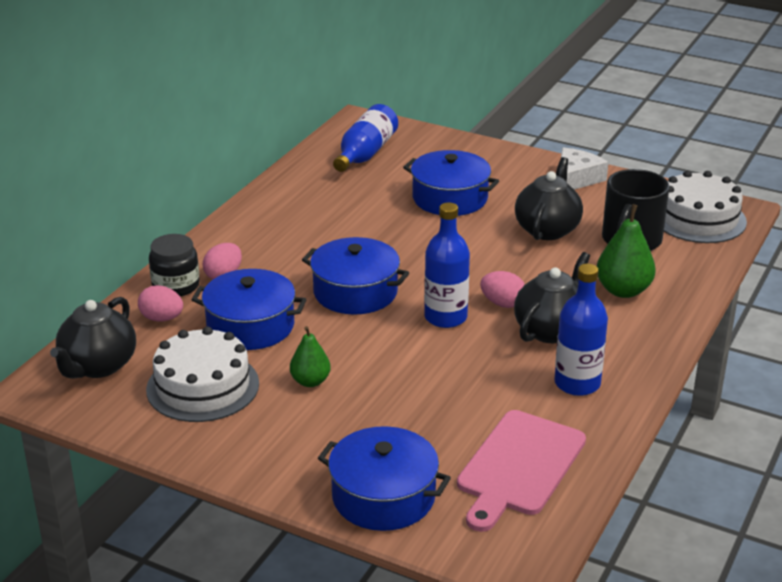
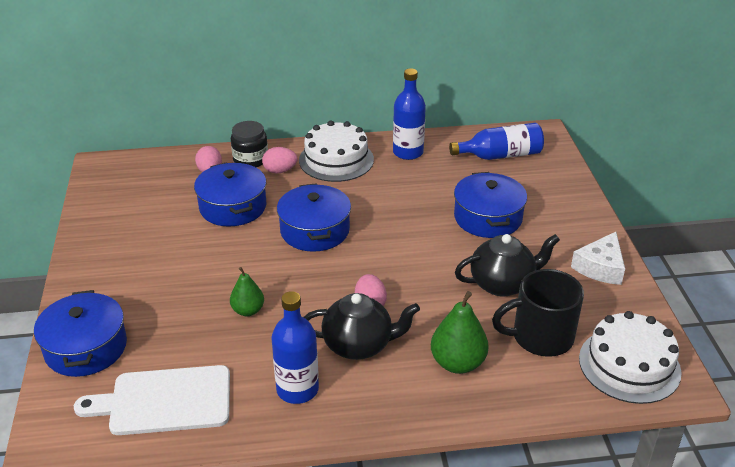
camera: 55 degrees right, 5 degrees up
(98, 366) = (141, 173): black teapot -> none
(203, 386) = (151, 219): white cake -> white cake (336, 160)
(310, 381) = (191, 259): green pear -> green pear (248, 310)
(445, 317) = (324, 284): blue bottle -> blue bottle (408, 152)
(519, 467) = (164, 401): pink cutting board -> white cutting board
(576, 179) = (600, 267): white cheese -> white cheese turned 120 degrees clockwise

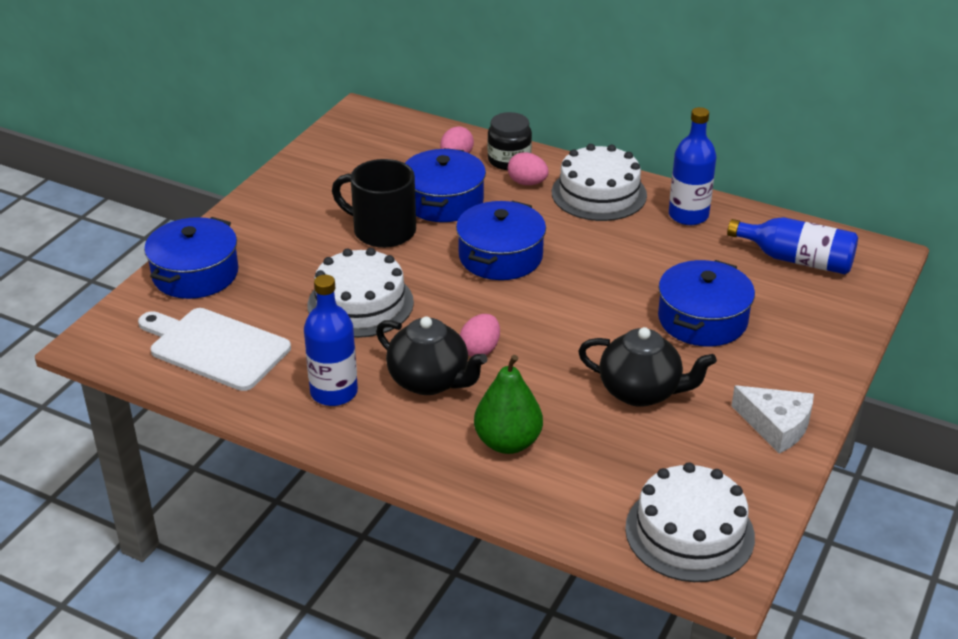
camera: 35 degrees right, 0 degrees up
(248, 310) = (360, 304): green pear -> white cake
(540, 337) = (622, 460): black mug -> black mug (382, 231)
(600, 267) = (776, 425): white cheese -> white cheese turned 120 degrees counterclockwise

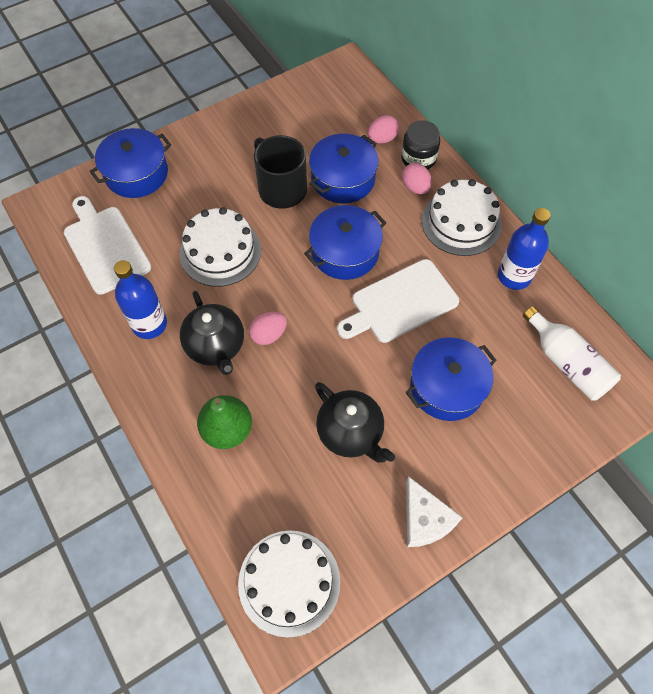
camera: 30 degrees right, 25 degrees up
(596, 274) = (400, 303): none -> white cutting board
(796, 259) = (566, 362): blue bottle -> white bottle

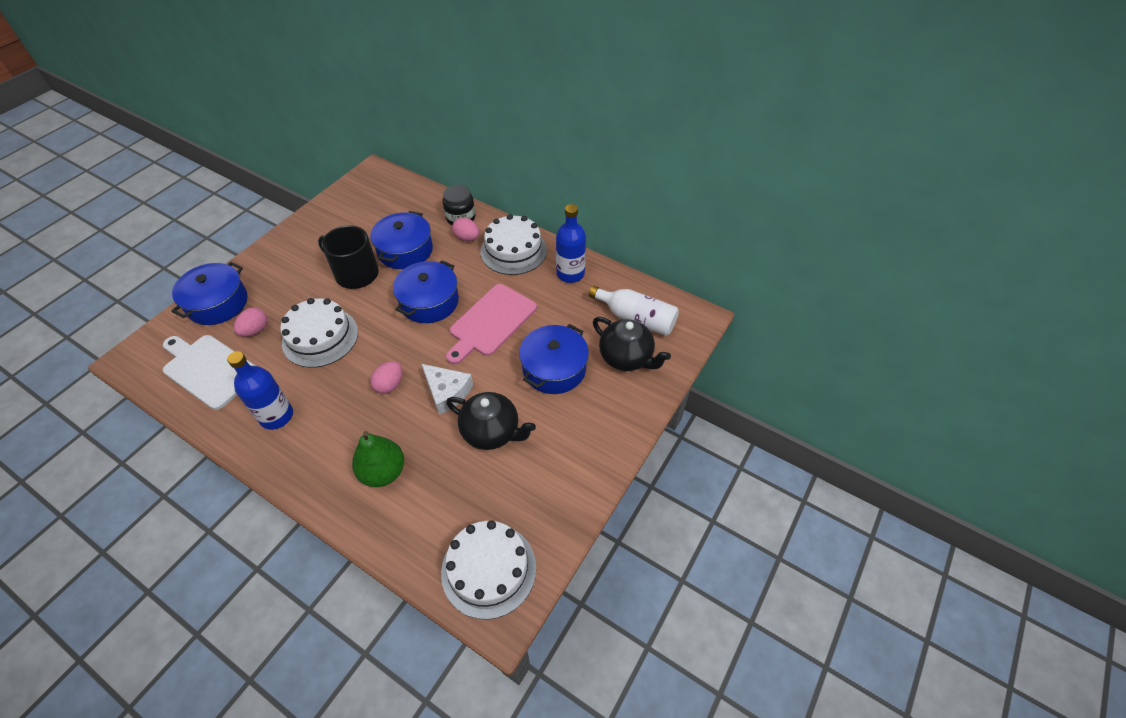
camera: 25 degrees left, 10 degrees down
(216, 346) = (346, 411): black teapot -> black teapot (626, 358)
(382, 139) = (425, 213): pink egg -> pink egg (255, 330)
(400, 303) = (491, 322): white cutting board -> pink cutting board
(425, 519) = (580, 471): white cheese -> white cheese (447, 392)

